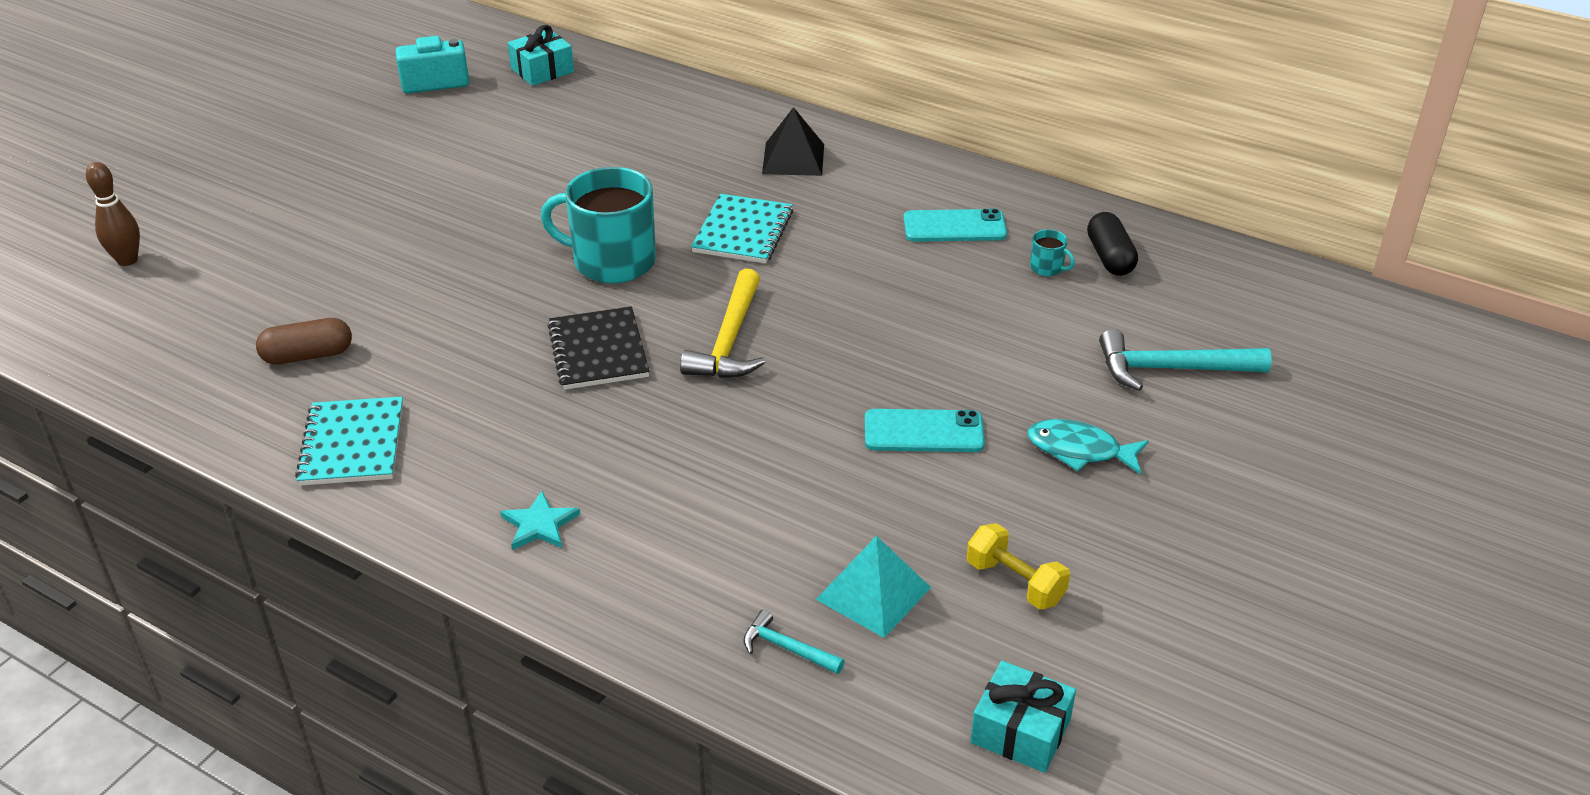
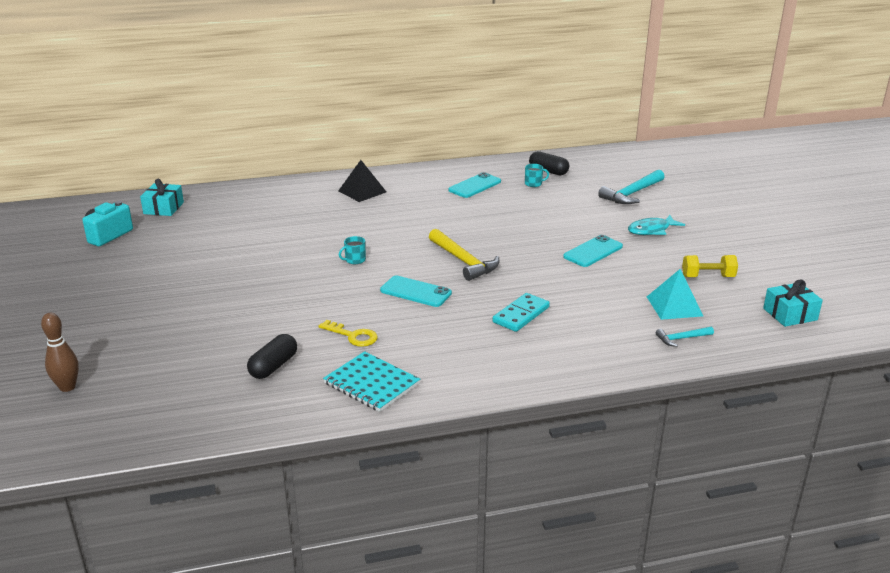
camera: 45 degrees left, 10 degrees down
(308, 355) = (273, 366): brown capsule -> black capsule
(437, 368) = (353, 336): none -> yellow key
(539, 524) = (516, 359): turquoise star -> none
(598, 351) = (415, 292): black notebook -> turquoise phone
(612, 261) = (355, 260): turquoise mug -> turquoise mug, size x0.41
(656, 466) = (521, 315): none -> turquoise domino
(743, 231) = (392, 224): turquoise notebook -> none

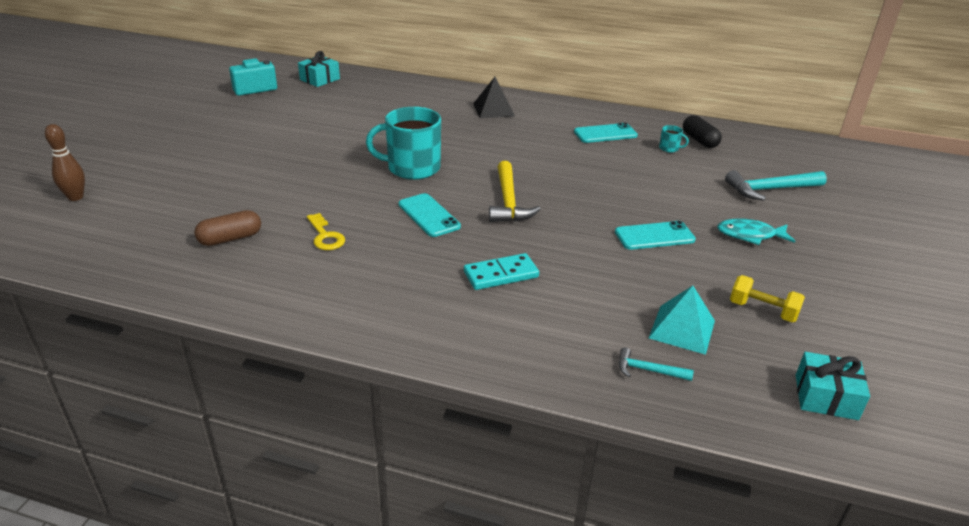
camera: 30 degrees right, 5 degrees up
(273, 366) = (230, 238): black capsule -> brown capsule
(355, 260) = (412, 168): turquoise mug -> turquoise mug, size x2.46
(371, 383) = (285, 287): turquoise notebook -> none

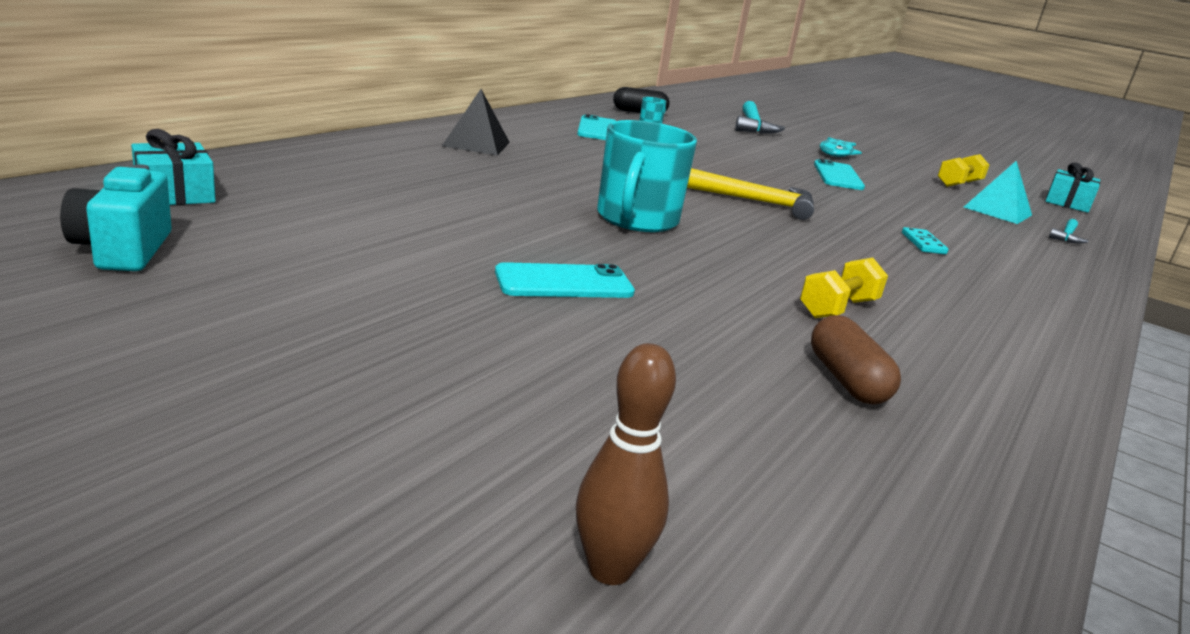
camera: 75 degrees left, 10 degrees down
(325, 236) = (838, 308): yellow key -> yellow dumbbell
(429, 215) = (783, 242): turquoise phone -> turquoise phone (564, 283)
(501, 274) = (923, 243): turquoise domino -> turquoise domino, size x0.63

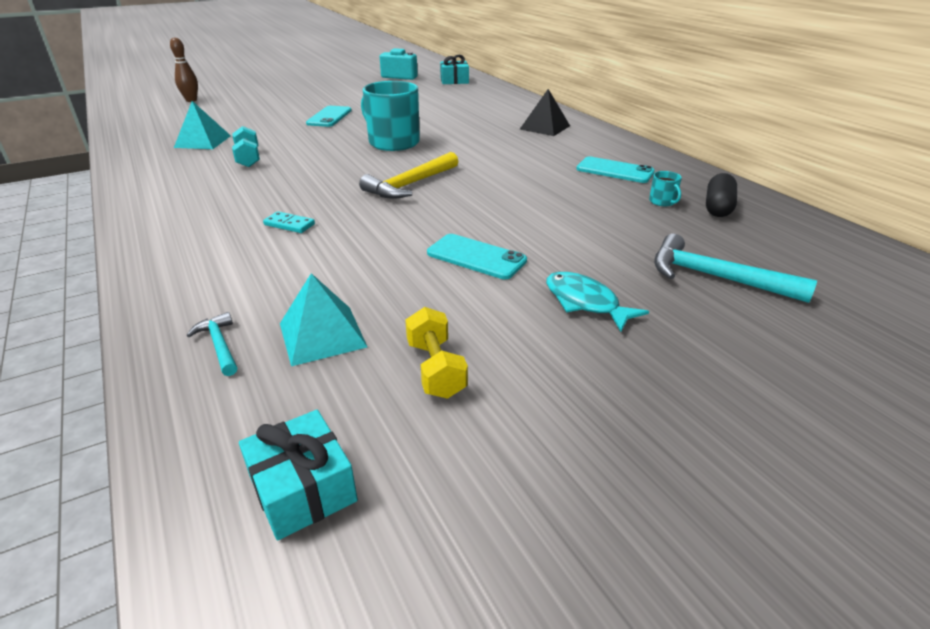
camera: 120 degrees right, 10 degrees up
(838, 308) = (248, 158): yellow dumbbell -> turquoise dumbbell
(846, 380) = (203, 141): brown capsule -> turquoise pyramid

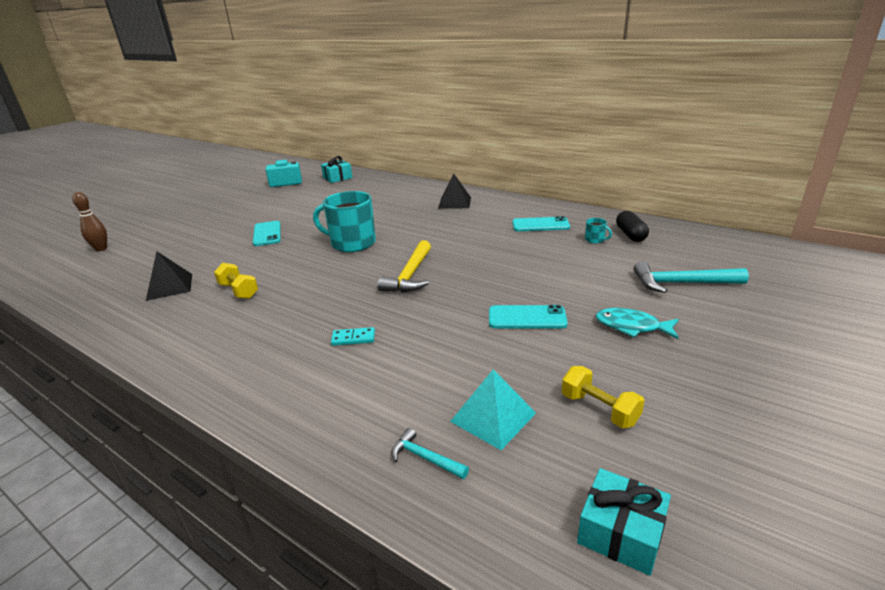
camera: 25 degrees left, 5 degrees down
(203, 141) = (169, 286): turquoise pyramid -> black pyramid
(248, 158) = (239, 291): turquoise dumbbell -> yellow dumbbell

